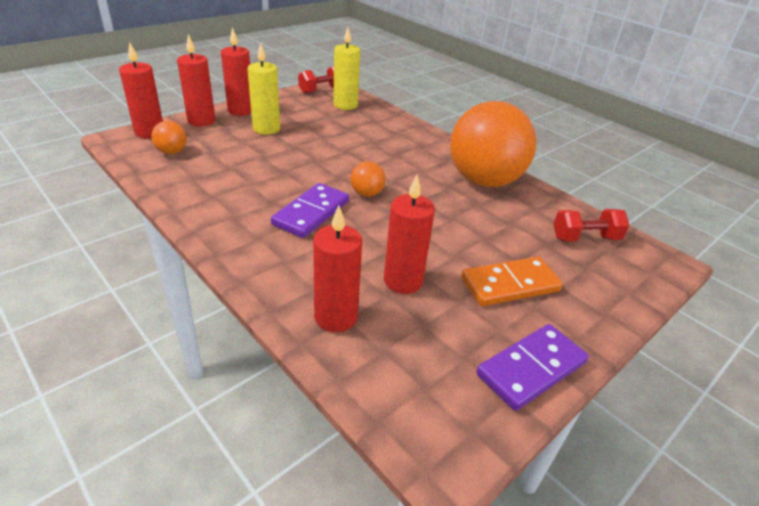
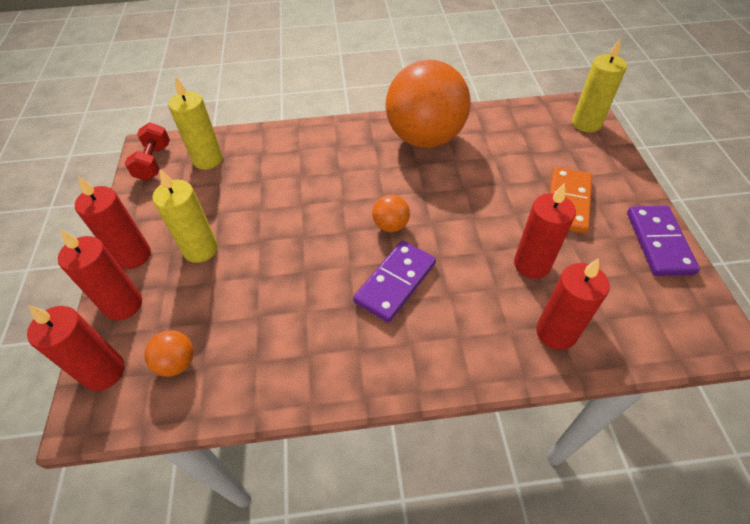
camera: 50 degrees left, 15 degrees up
(311, 213) = (395, 282): purple domino -> purple domino turned 60 degrees clockwise
(585, 238) = (536, 128): red dumbbell -> none
(642, 270) = (586, 123): none -> yellow candle

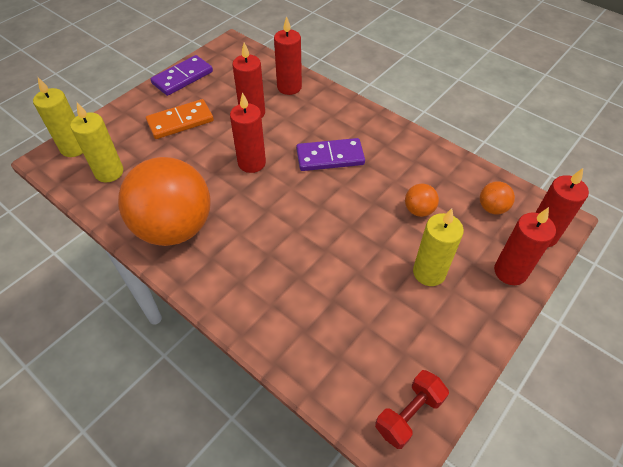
camera: 135 degrees left, 0 degrees up
(133, 255) = (484, 309): red candle -> red candle (252, 163)
(208, 160) = (356, 367): yellow candle -> yellow candle (109, 172)
(391, 225) = (290, 187): orange ball -> orange ball (418, 210)

